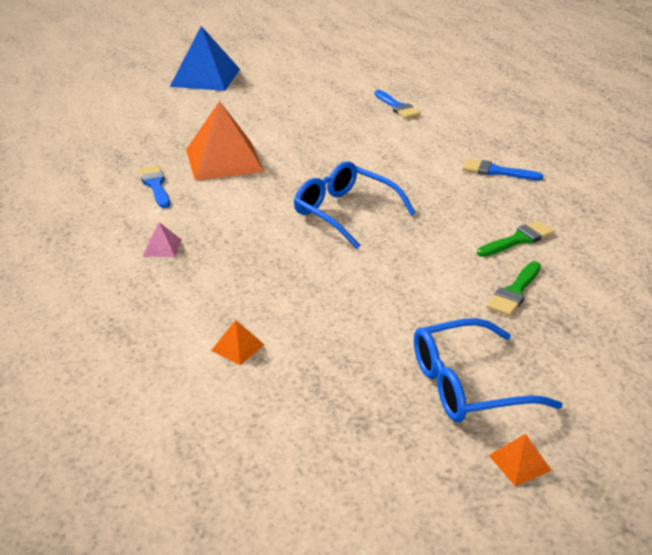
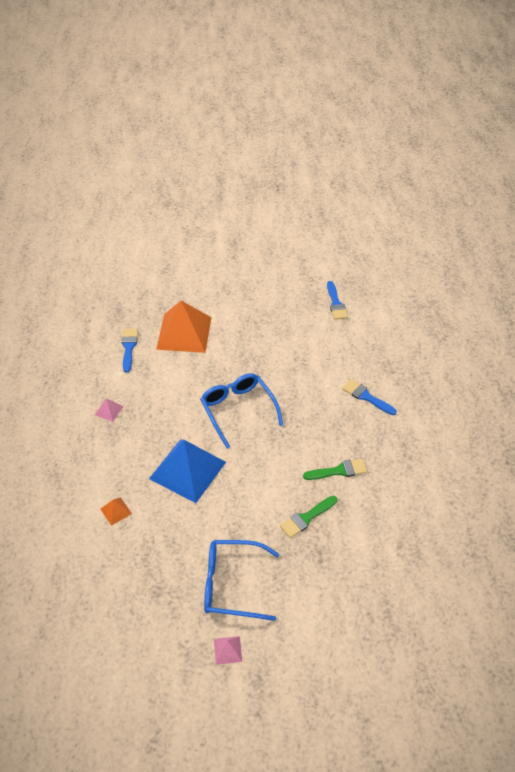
camera: 20 degrees right, 15 degrees up
(205, 77) = (213, 232): blue pyramid -> blue pyramid (187, 470)
(519, 463) = (227, 650): orange pyramid -> pink pyramid

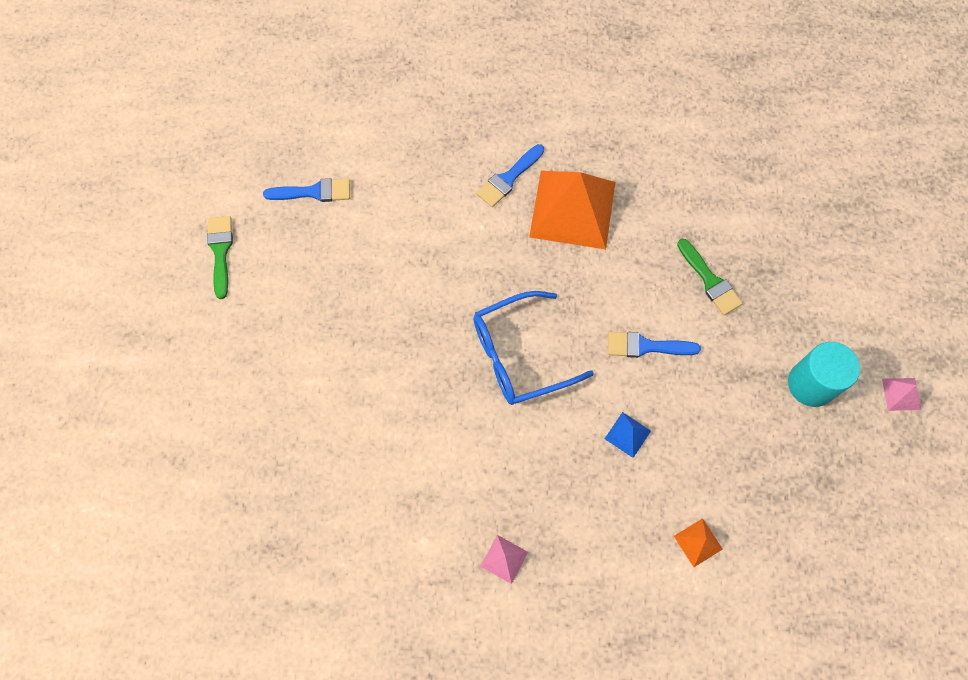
camera: 85 degrees left, 20 degrees up
(129, 347) = (366, 527): blue brush -> blue brush (646, 346)
(184, 333) = (344, 431): orange pyramid -> orange pyramid (573, 209)
(187, 470) = (627, 434): blue pyramid -> blue pyramid, size x0.40
(231, 584) = (811, 384): blue glasses -> turquoise cylinder
(339, 471) = (635, 231): green brush -> green brush (220, 251)

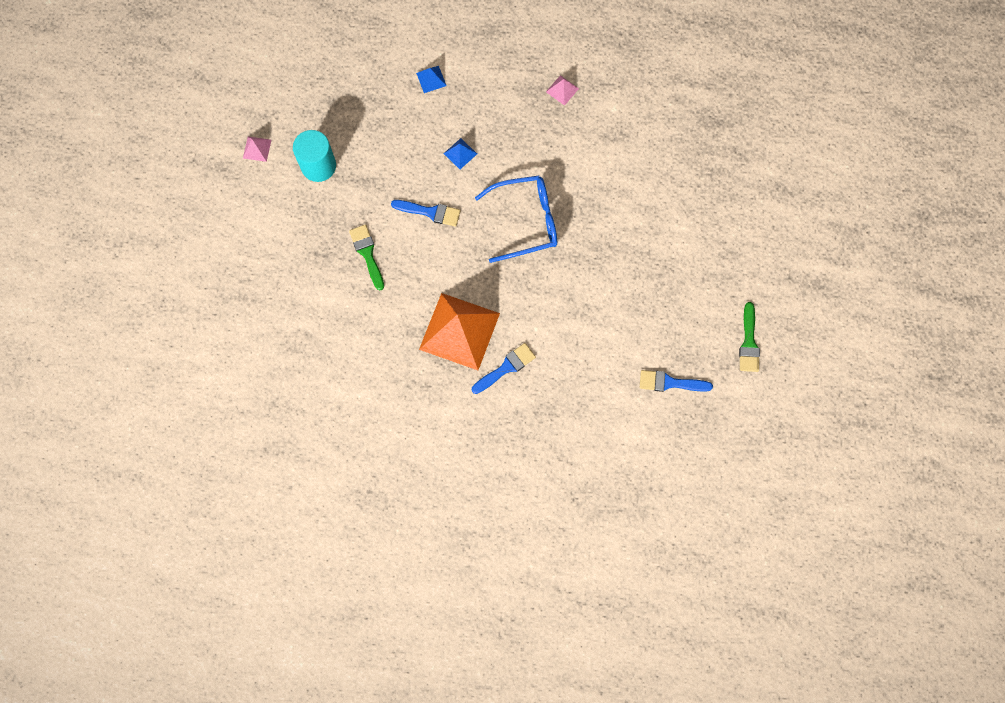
camera: 170 degrees left, 5 degrees up
(698, 542) = (431, 79): orange pyramid -> blue pyramid

